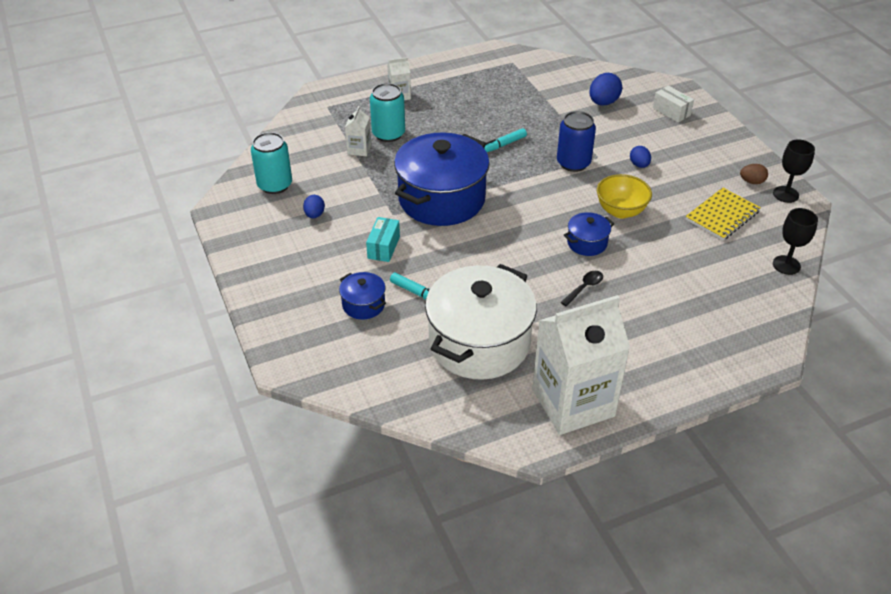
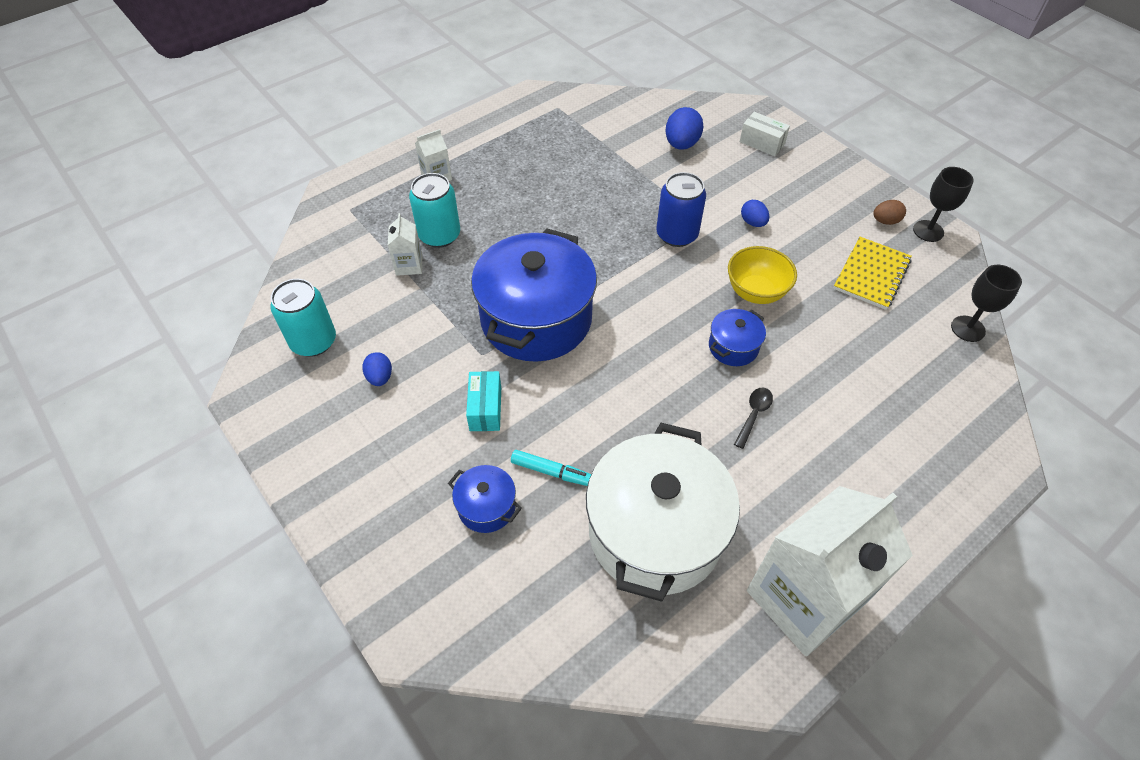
camera: 15 degrees left, 10 degrees up
(503, 145) = (585, 224): turquoise marker -> none

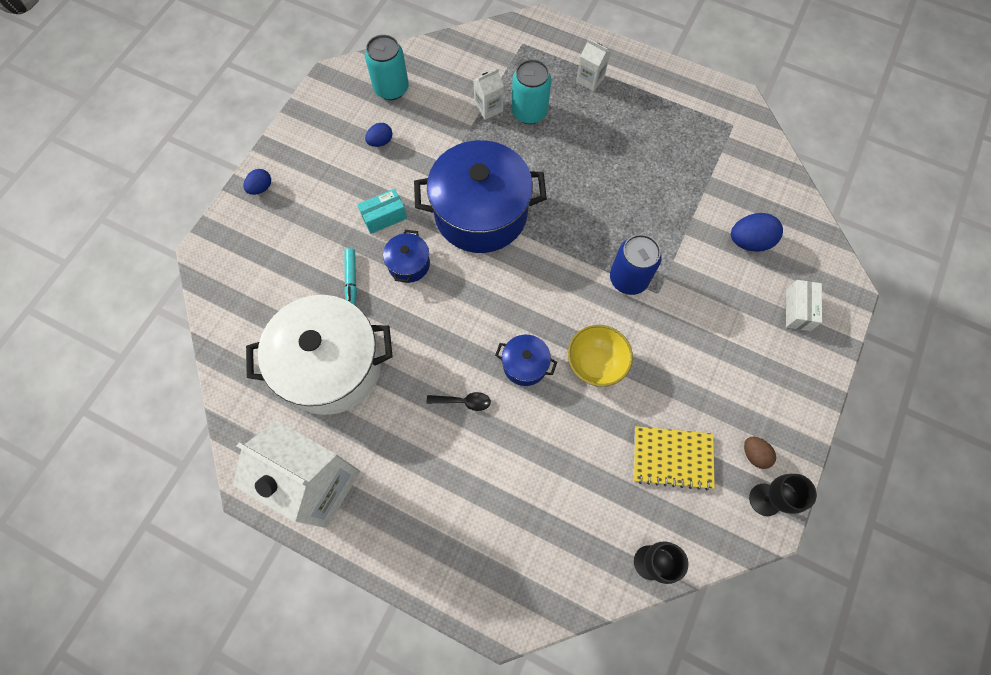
camera: 65 degrees right, 15 degrees up
(486, 507) = (308, 253): blue pot -> blue pot (409, 264)
(753, 222) = (680, 335): blue egg -> blue egg (261, 188)

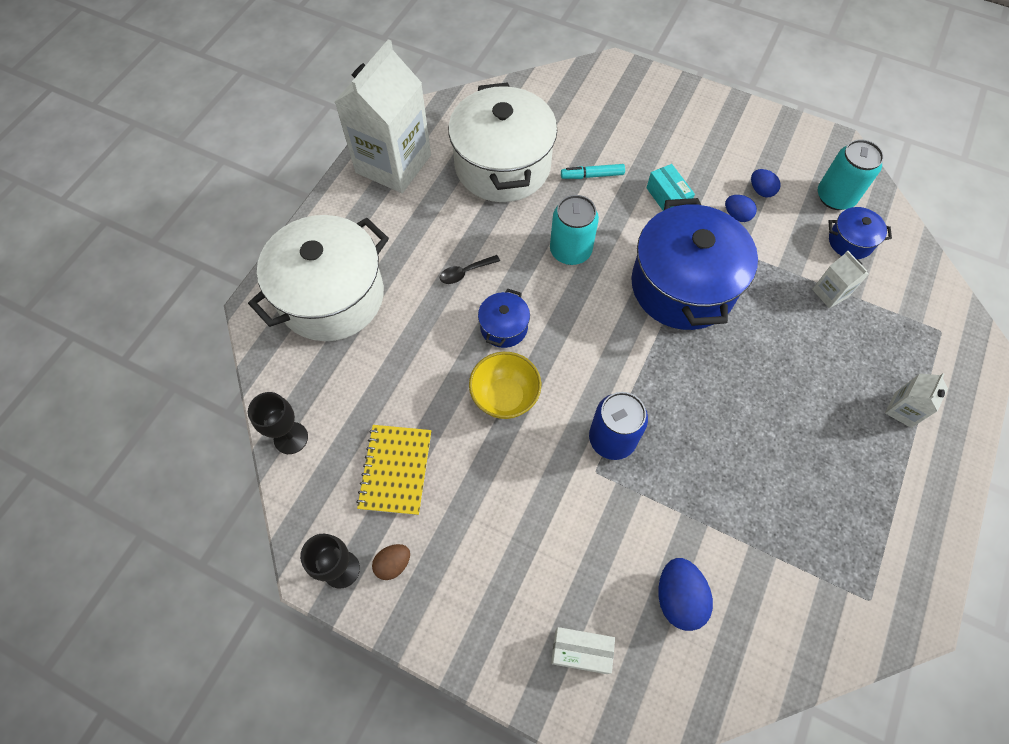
camera: 90 degrees right, 5 degrees down
(261, 188) = (688, 98): blue egg -> blue egg (737, 215)
(409, 264) = (614, 222): blue pot -> blue pot (850, 241)
(463, 401) = (465, 272): black spoon -> black spoon turned 60 degrees clockwise
(491, 538) = (331, 296): none -> white pot
(529, 112) = (833, 337): turquoise can -> turquoise can (570, 250)

